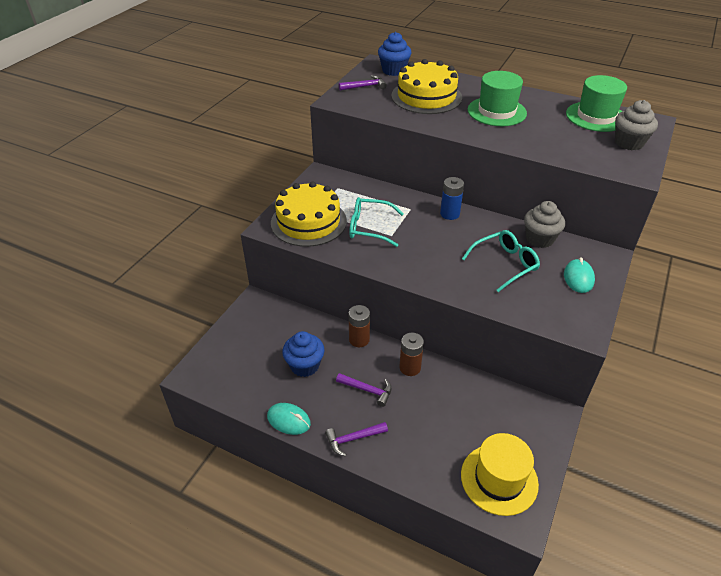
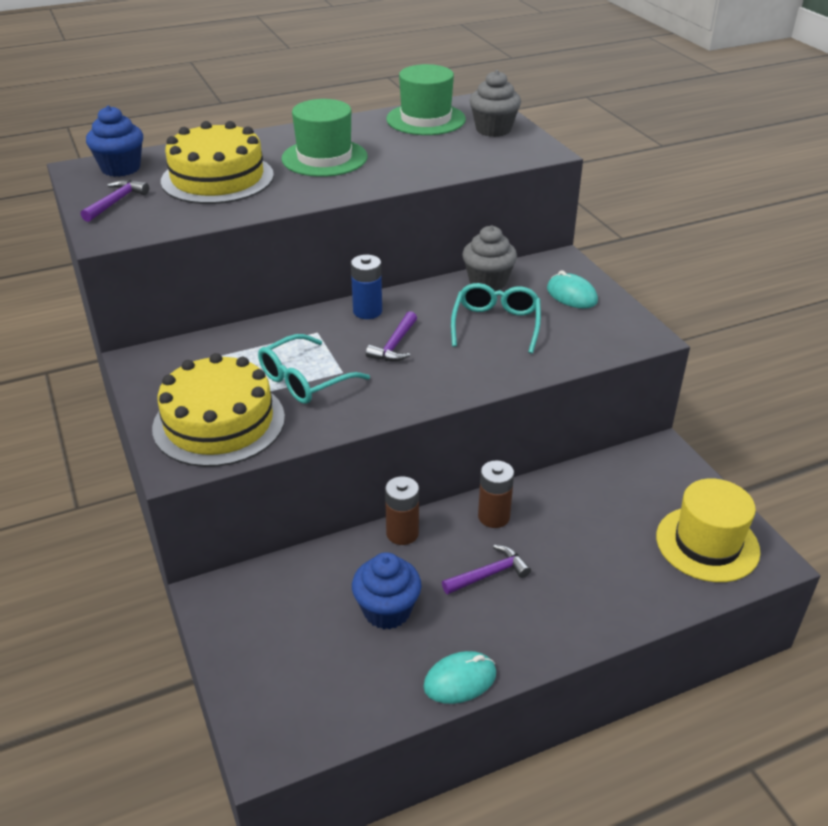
camera: 50 degrees left, 5 degrees down
(353, 439) = (549, 632): purple hammer -> purple hammer (395, 345)

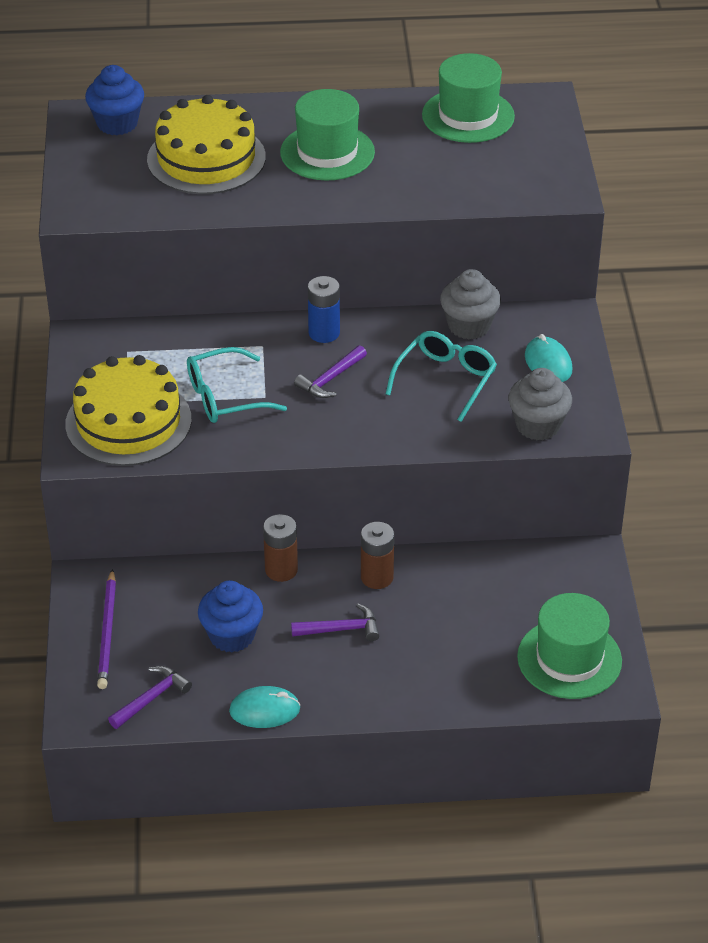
camera: 20 degrees right, 5 degrees up
(116, 202) = (97, 170): purple hammer -> purple hammer (151, 698)
(257, 644) = (107, 632): none -> purple pencil
(493, 129) = (533, 147): grey cupcake -> grey cupcake (538, 425)
(707, 544) = (569, 659): yellow hat -> green hat

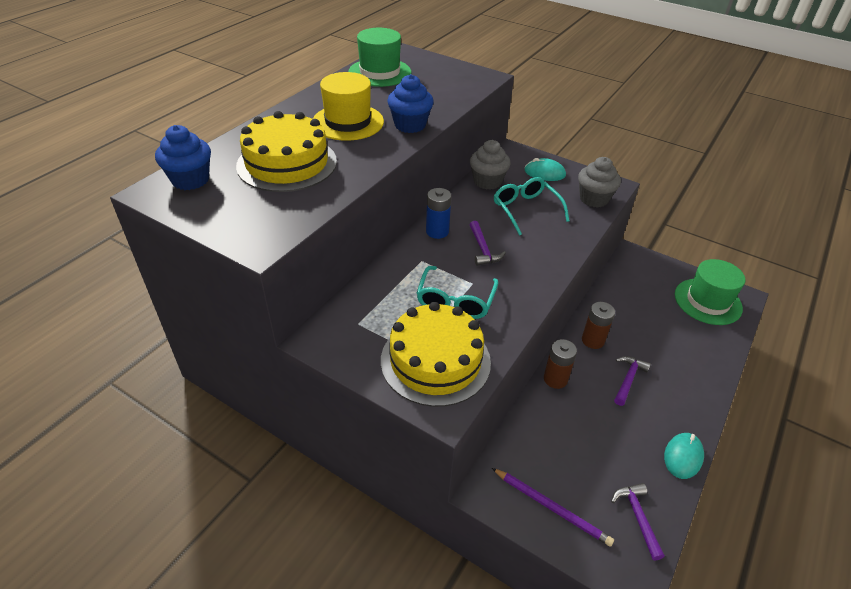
camera: 55 degrees left, 0 degrees up
(232, 635) = (600, 436): blue cupcake -> blue cupcake (410, 125)
(327, 152) = (348, 122): green hat -> yellow hat

